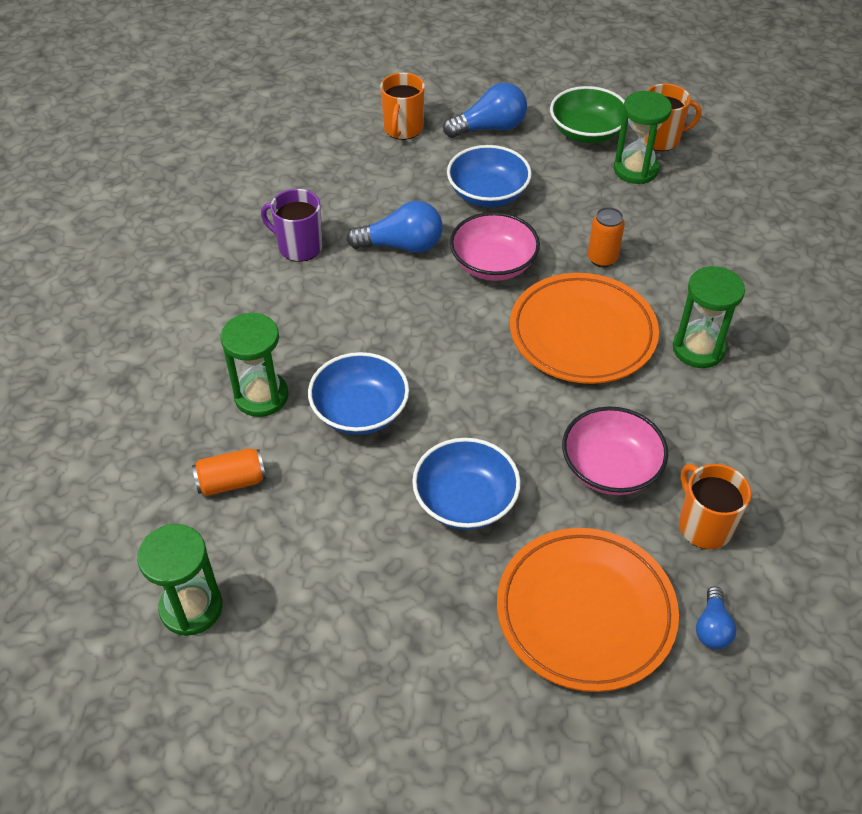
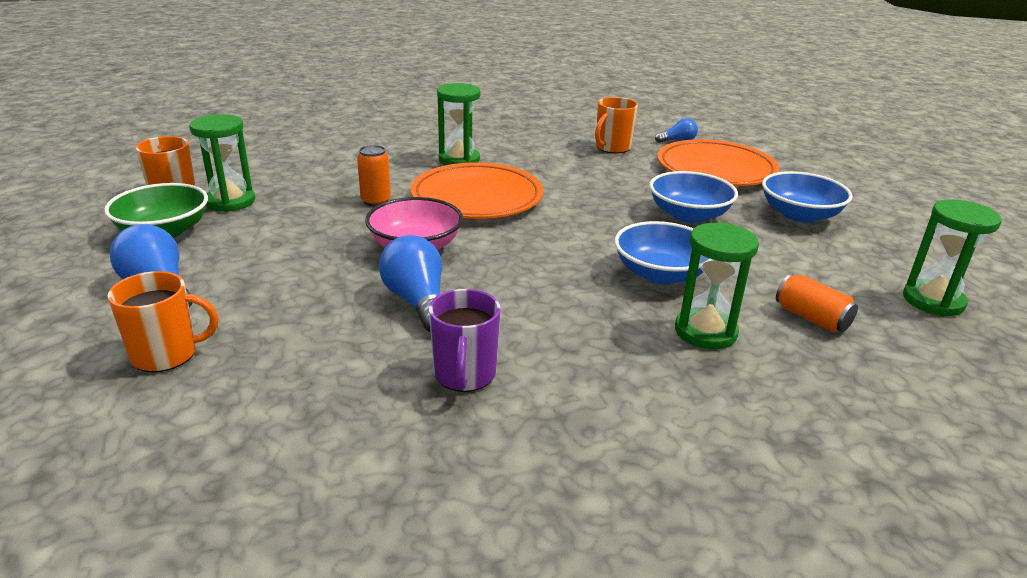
camera: 115 degrees left, 20 degrees down
(488, 194) = (299, 268): blue bowl -> blue bowl (799, 215)
(610, 468) = (600, 175): pink bowl -> none

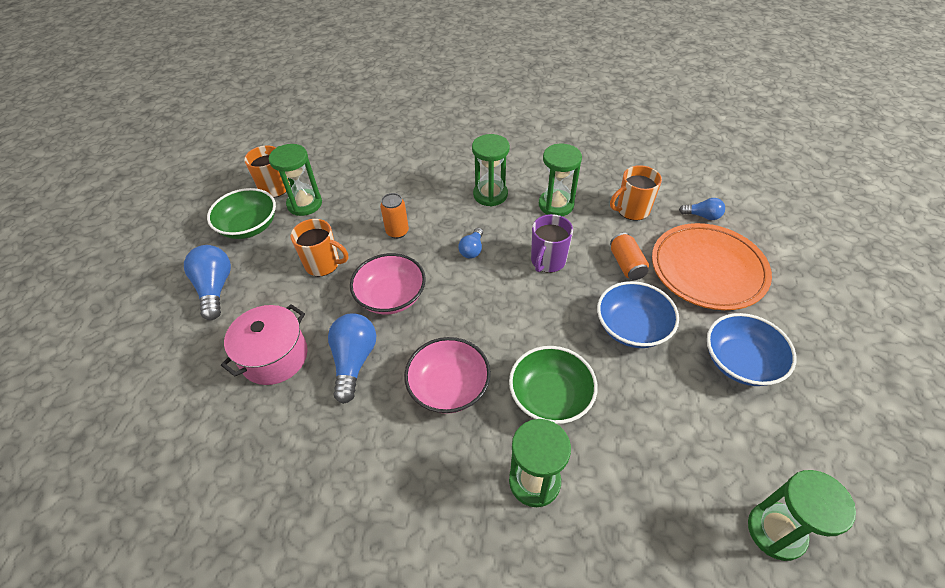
camera: 30 degrees right, 20 degrees up
(167, 354) = (186, 356): orange mug -> orange mug (323, 264)
(306, 323) = (275, 357): none -> pink pot
(464, 375) = (335, 452): purple mug -> purple mug (547, 261)
(477, 198) = (472, 249): orange plate -> blue light bulb
(535, 156) = (556, 205): none -> green hourglass
(549, 293) = (449, 387): none -> pink bowl
(660, 274) = (550, 396): blue bowl -> green bowl
(811, 318) = (637, 504): orange can -> orange can (626, 264)

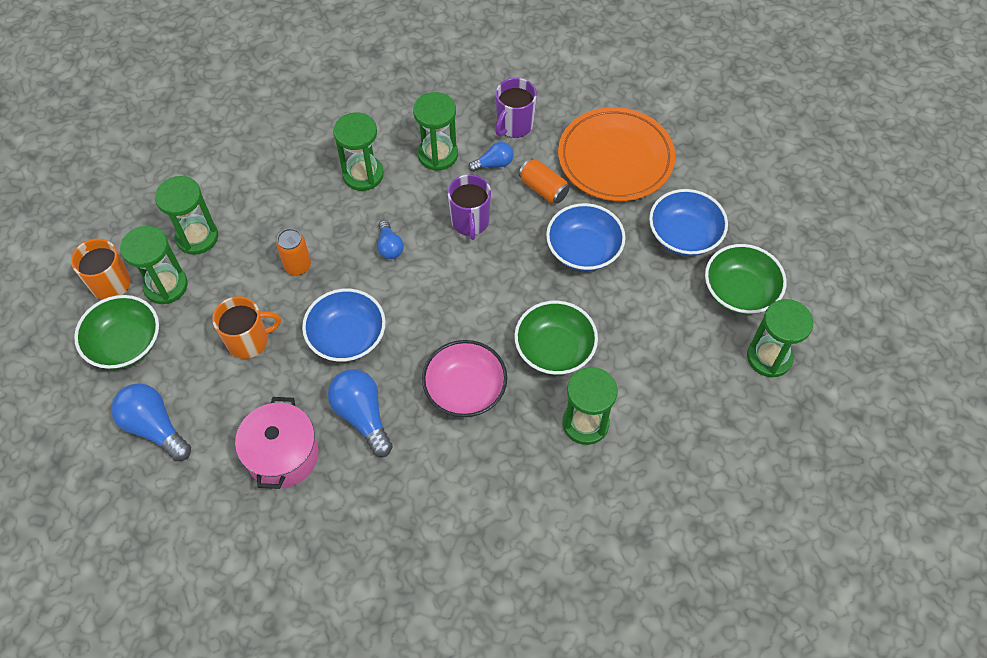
camera: 35 degrees left, 10 degrees up
(349, 184) = (197, 237): none -> green hourglass
(391, 297) = (347, 337): pink bowl -> blue bowl
(632, 210) = (514, 125): orange mug -> purple mug
(702, 216) = (581, 101): blue light bulb -> blue light bulb (494, 164)
(774, 444) = (739, 291): none -> green bowl

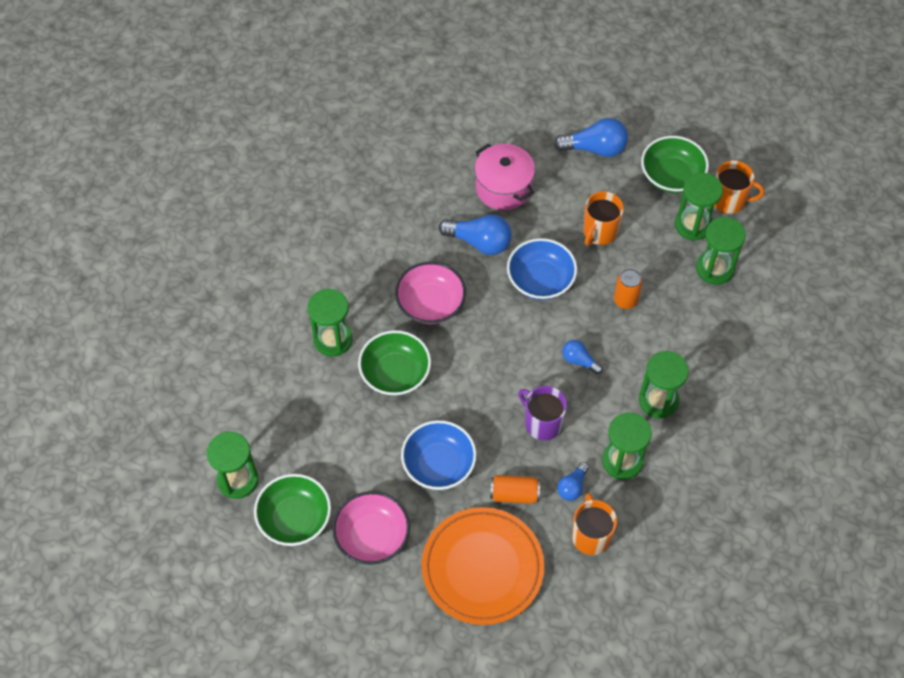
camera: 140 degrees right, 0 degrees up
(514, 125) = (590, 536): purple mug -> orange mug
(684, 235) = (372, 536): blue bowl -> pink bowl

